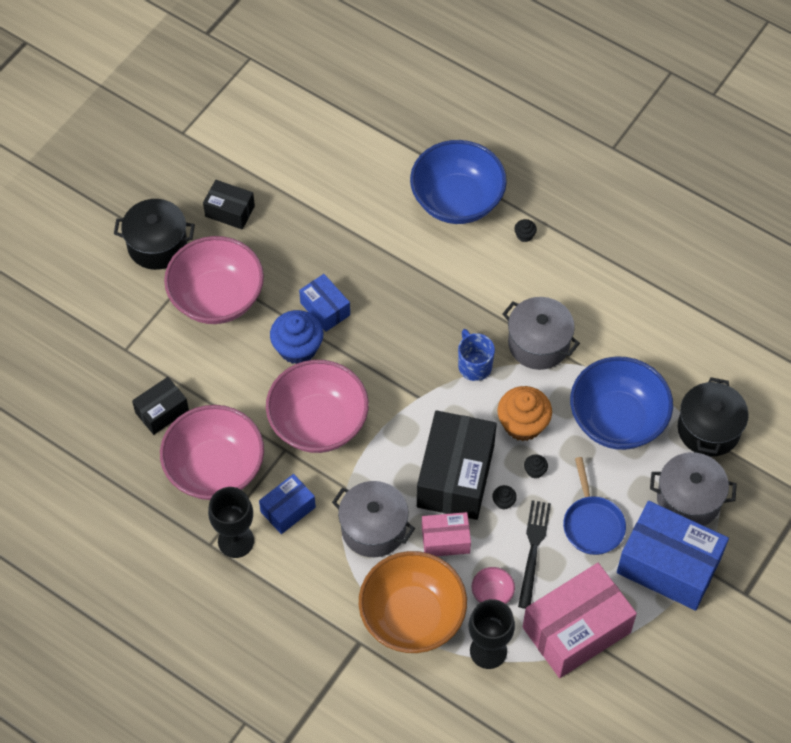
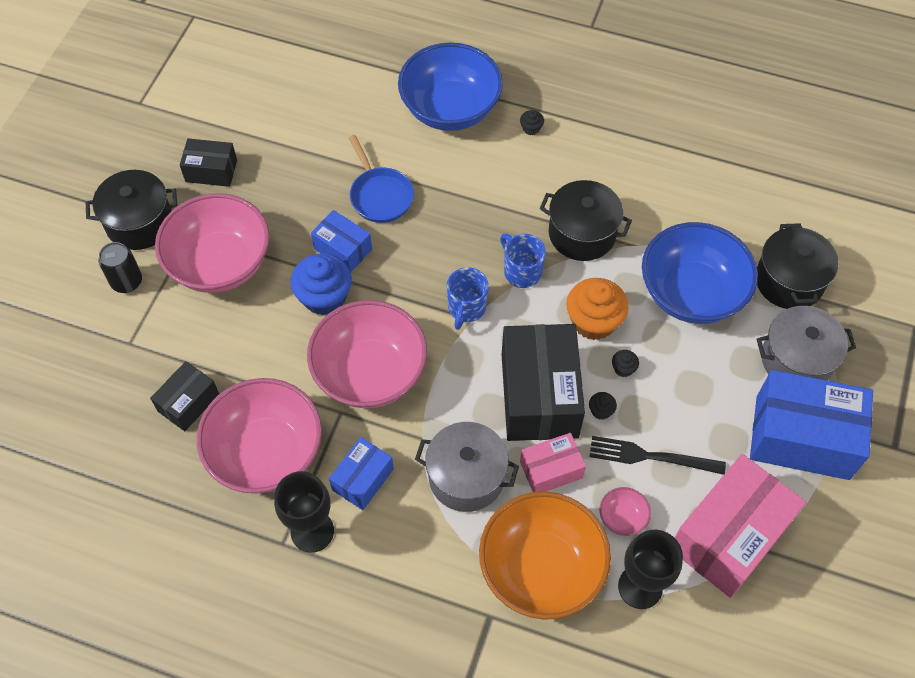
camera: 15 degrees left, 0 degrees up
(135, 295) = (127, 282): none -> black can
(416, 386) = (466, 308): none -> blue mug
(533, 550) = (651, 456): black fork -> black fork turned 75 degrees counterclockwise
(538, 343) = (582, 233): grey pot -> black pot
(592, 524) = (705, 412): blue pan -> blue pan (380, 195)

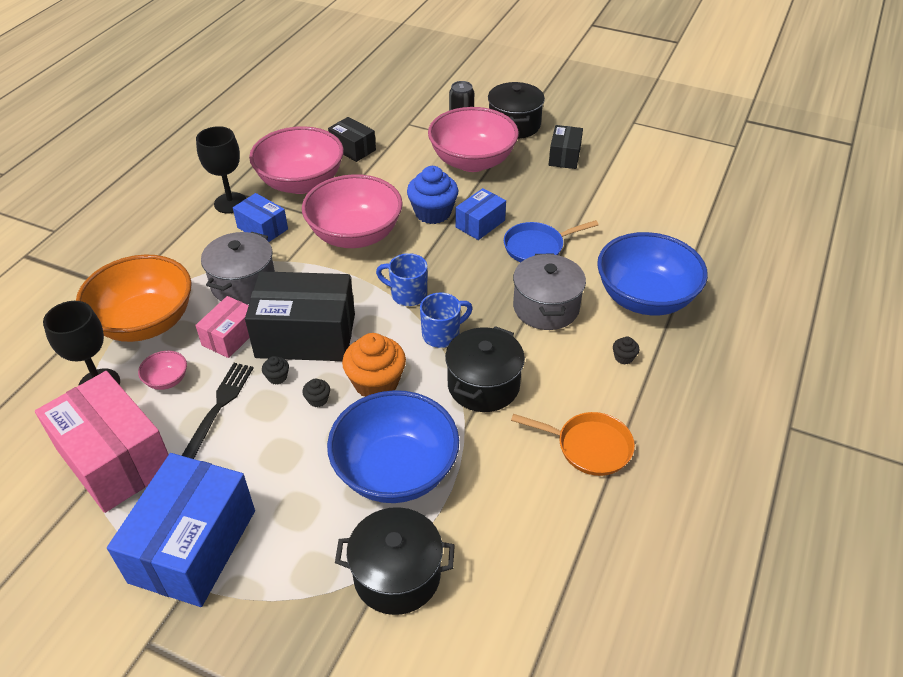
camera: 95 degrees right, 15 degrees down
(551, 470) = (230, 336): pink box -> pink box turned 45 degrees clockwise
(637, 156) = (589, 447): none -> orange pan
(796, 360) = (288, 560): grey pot -> grey pot (546, 307)

